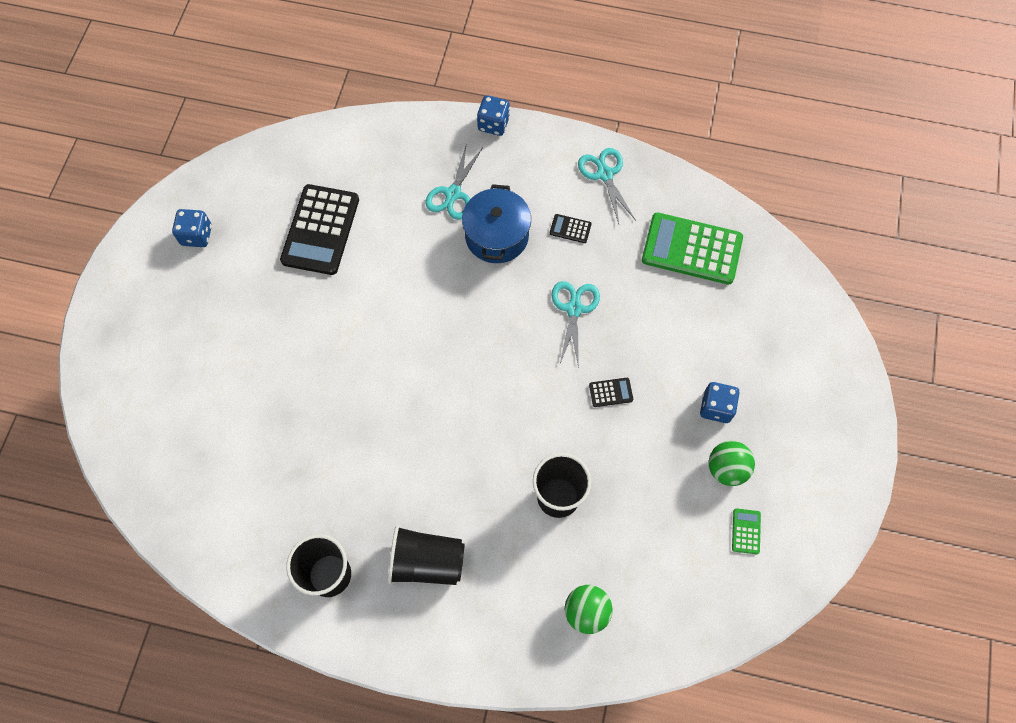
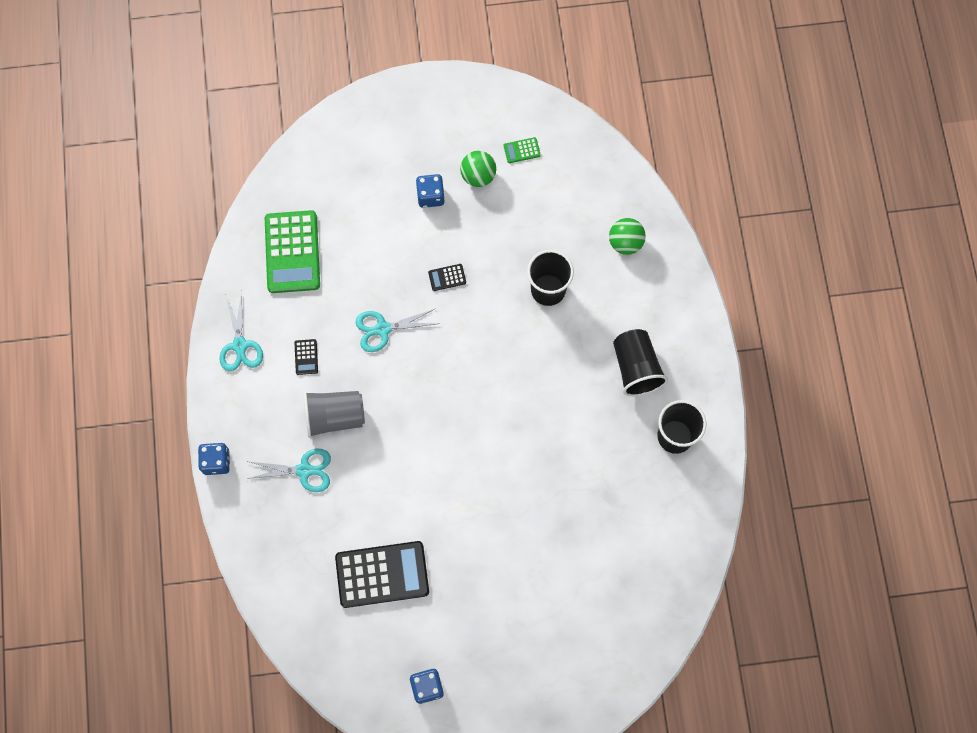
camera: 110 degrees left, 5 degrees up
(496, 236) = (335, 417): blue pot -> grey cup
(604, 174) = (240, 345): turquoise scissors -> turquoise scissors turned 60 degrees counterclockwise
(611, 392) = (447, 277): black calculator -> black calculator turned 75 degrees counterclockwise

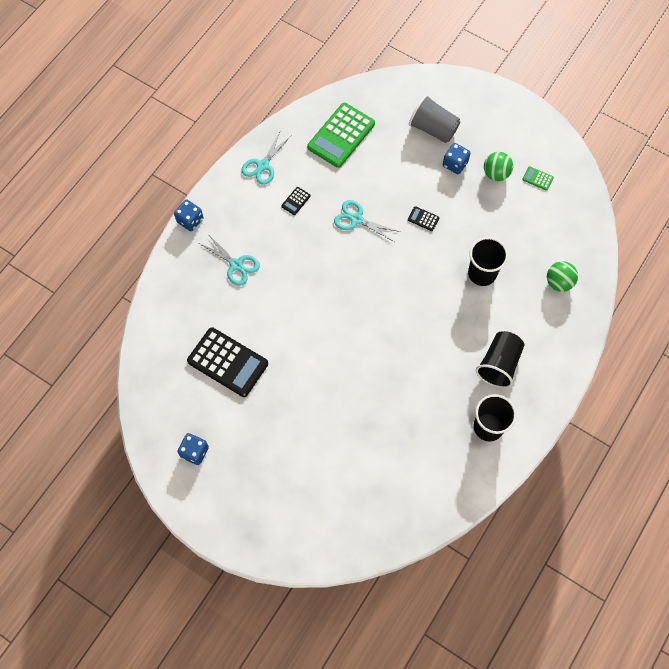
camera: 40 degrees right, 5 degrees down
(335, 417) = (282, 248): grey cup -> grey cup (433, 129)

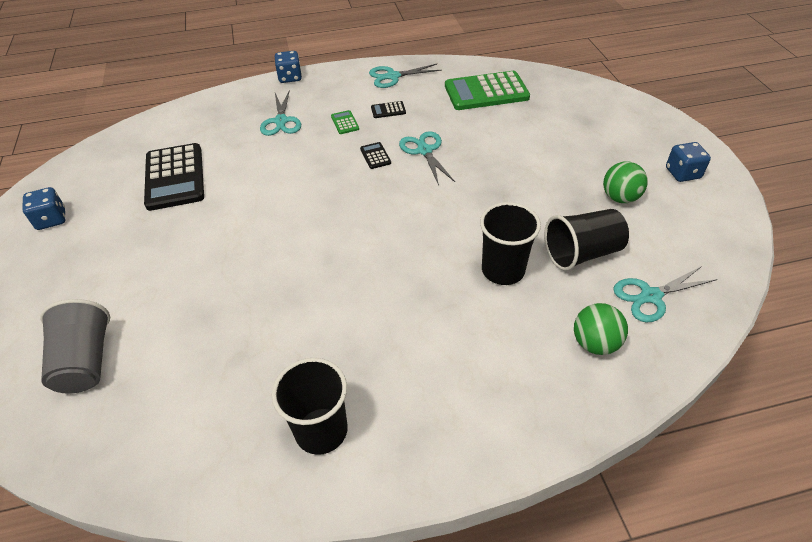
camera: 45 degrees right, 20 degrees down
(423, 219) = (492, 187): black calculator -> black calculator (375, 156)
(433, 129) = (585, 130): grey cup -> grey cup (86, 361)
(455, 164) = (579, 166): blue dice -> blue dice (682, 173)
(499, 364) = (417, 372): black cup -> black cup (582, 253)
(537, 178) = (670, 229): green calculator -> green calculator (345, 123)
(561, 233) = (651, 296): none -> turquoise scissors

